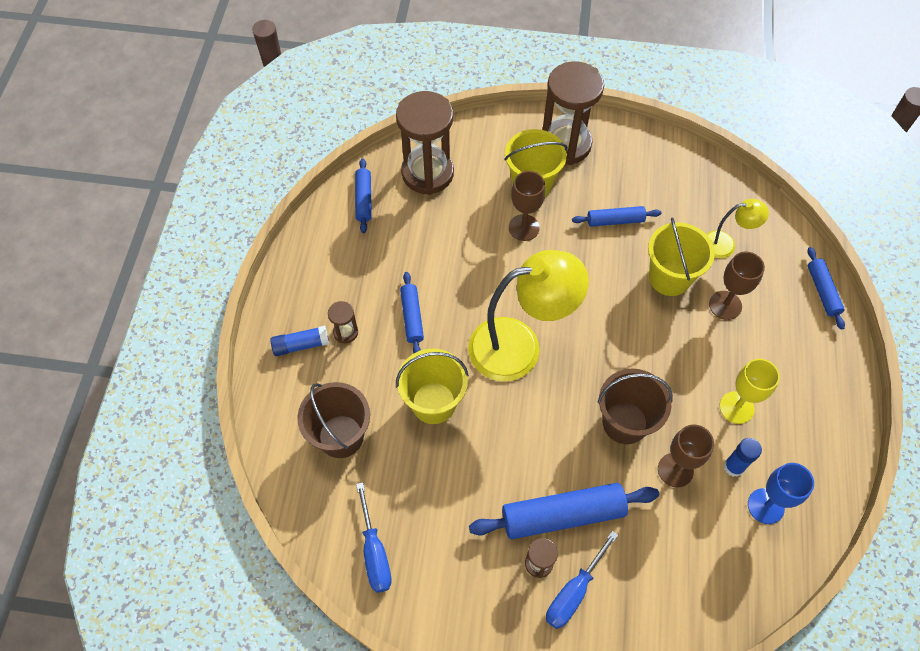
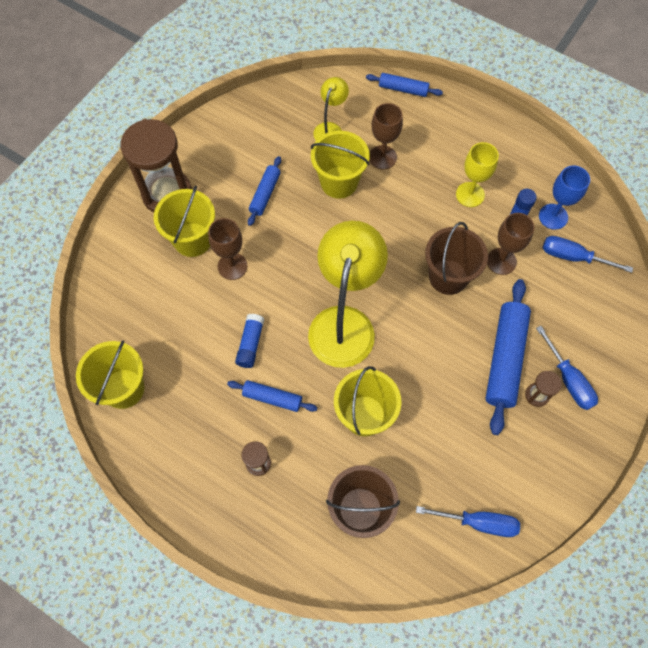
camera: 65 degrees left, 5 degrees up
(301, 345) = (251, 510): blue glue stick -> blue glue stick (250, 344)
(364, 199) = (123, 388): blue rolling pin -> yellow bucket
(427, 173) = (128, 319): brown hourglass -> none
(727, 547) = (573, 257): none -> blue screwdriver

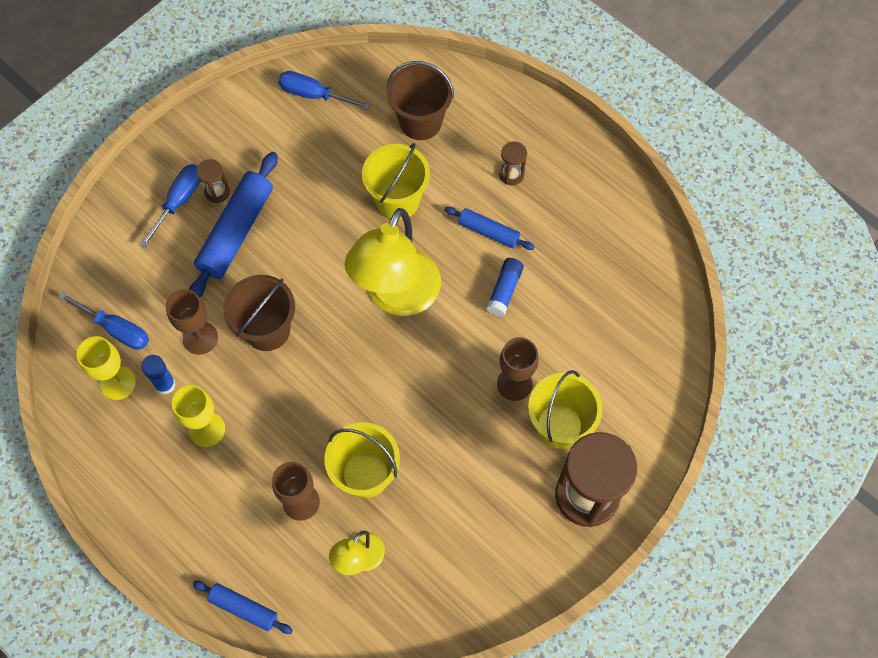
camera: 170 degrees left, 0 degrees up
(123, 388) = (644, 266): yellow bucket -> none
(265, 194) = (462, 473): blue rolling pin -> none
(553, 216) = (118, 383): blue goblet -> yellow goblet
(568, 379) = (179, 201): blue screwdriver -> blue screwdriver turned 45 degrees clockwise

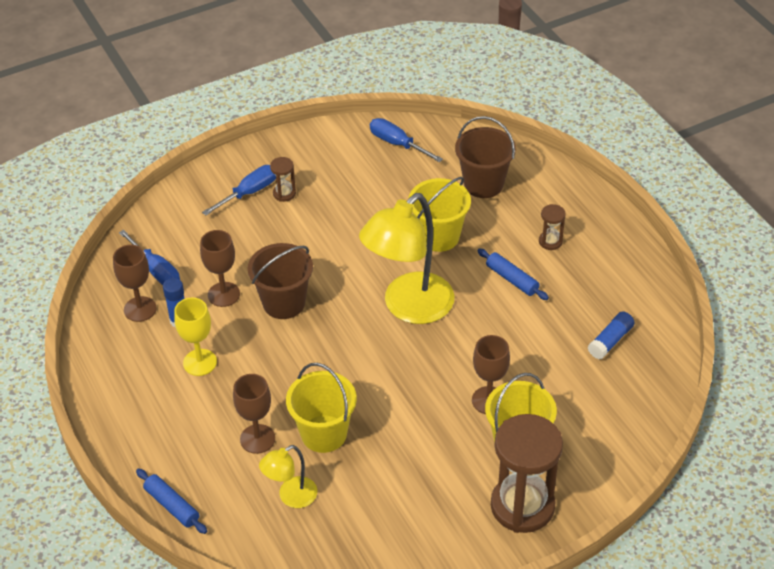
camera: 20 degrees right, 20 degrees down
(118, 383) = (140, 309): yellow goblet -> brown goblet
(236, 232) = (288, 225): blue rolling pin -> none
(504, 290) = (508, 327): blue glue stick -> blue glue stick (610, 341)

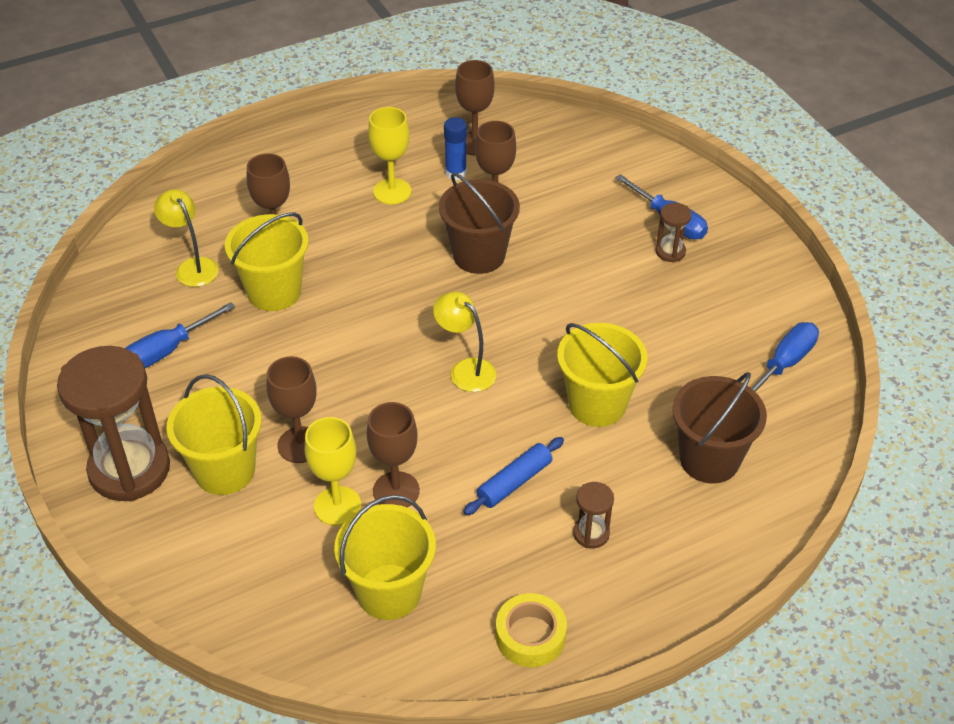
camera: 90 degrees right, 0 degrees up
(156, 270) = (534, 151): blue screwdriver -> blue screwdriver (167, 351)
(172, 505) = (203, 181): blue rolling pin -> none
(409, 307) = (465, 370): yellow lamp -> yellow lamp, size x0.49
(526, 342) = (396, 491): none -> brown goblet
(543, 373) = (337, 506): none -> yellow goblet
(610, 341) = (389, 592): blue glue stick -> yellow bucket
(632, 270) = (530, 636): none -> yellow tape

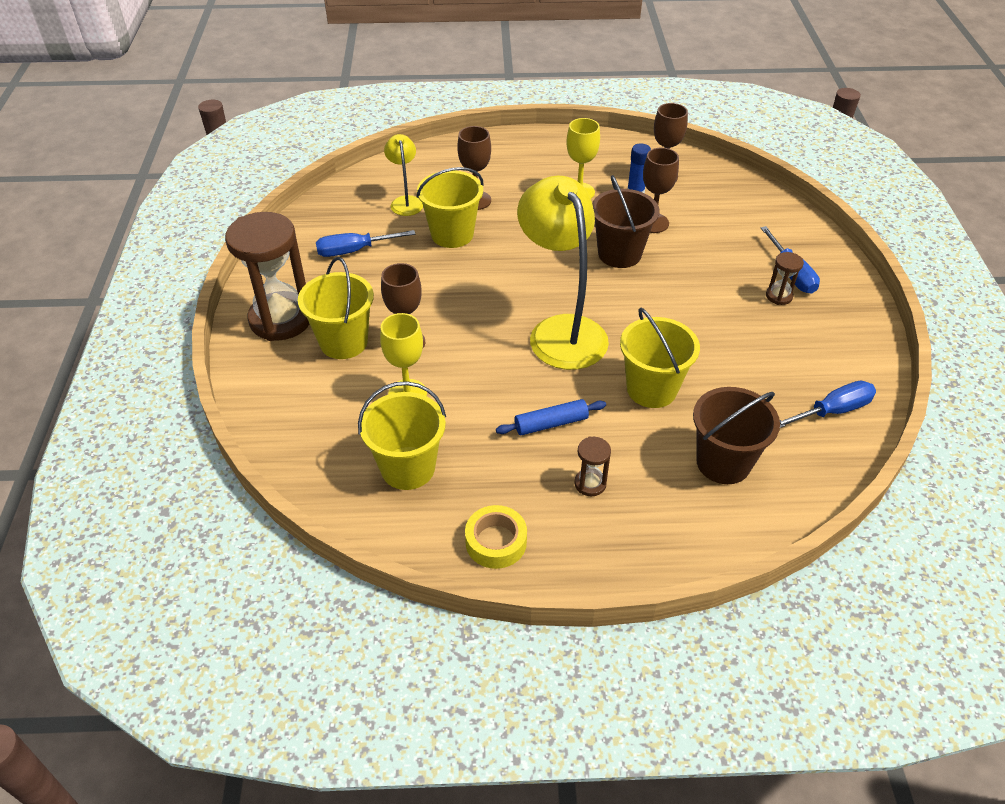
camera: 25 degrees right, 0 degrees up
(396, 491) = (457, 398): brown goblet -> none
(465, 370) = (561, 330): yellow lamp -> yellow lamp, size x2.04

